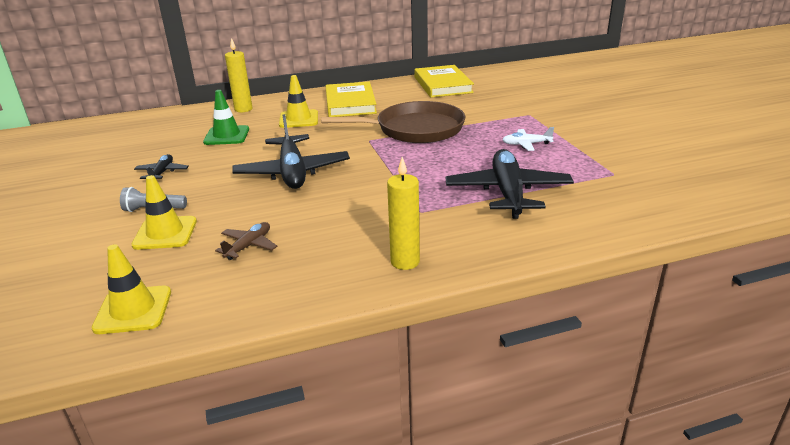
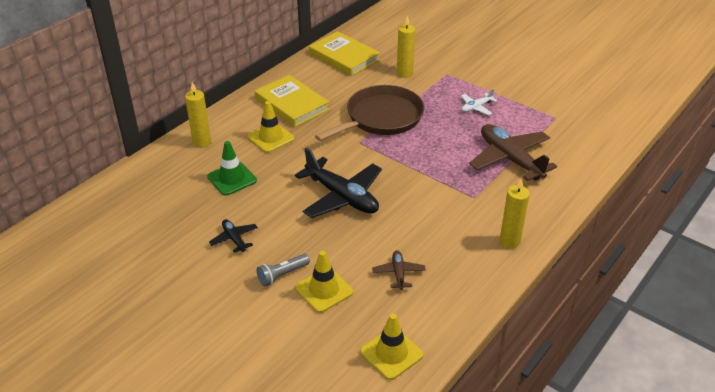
camera: 35 degrees left, 10 degrees up
(484, 106) = (404, 73): none -> yellow candle
(508, 193) = (510, 159): black plane -> brown plane

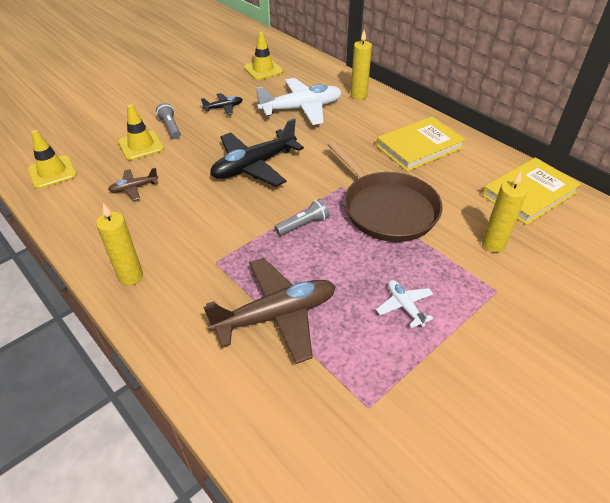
camera: 100 degrees right, 5 degrees up
(232, 179) = (301, 109): green traffic cone -> white plane
(271, 138) = (359, 131): yellow traffic cone -> yellow traffic cone (263, 70)
(398, 273) = (134, 188): brown plane -> brown plane turned 150 degrees clockwise
(414, 157) = (303, 225): none -> grey flashlight

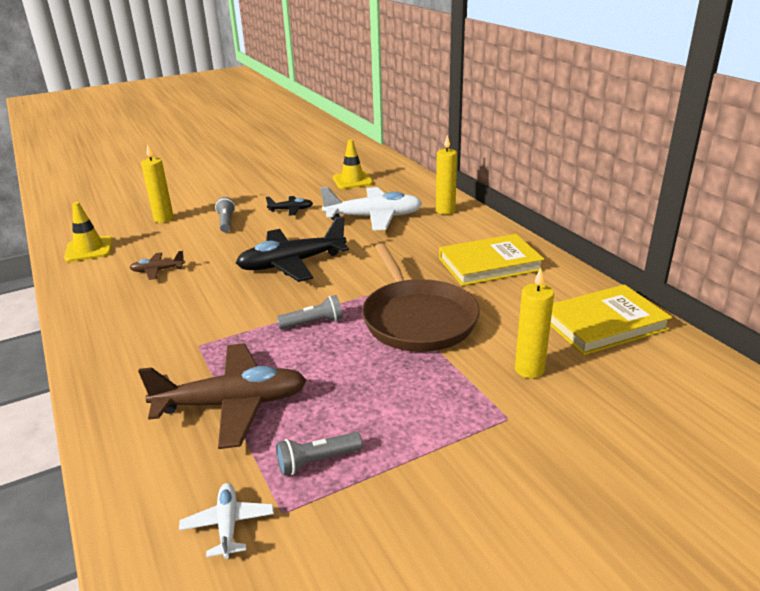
camera: 15 degrees right, 15 degrees down
(131, 276) = (105, 347): yellow candle -> yellow candle (164, 219)
(141, 146) = (187, 235): yellow traffic cone -> none
(372, 356) = (317, 461): none -> grey flashlight
(404, 306) = (384, 417): white plane -> white plane (228, 525)

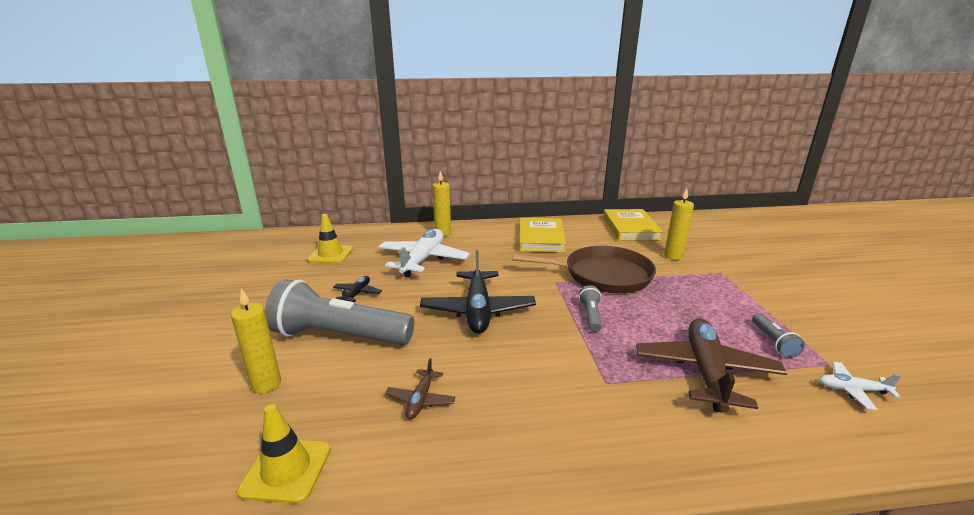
camera: 70 degrees left, 5 degrees down
(226, 222) = (339, 336): grey flashlight -> grey flashlight, size x2.32

